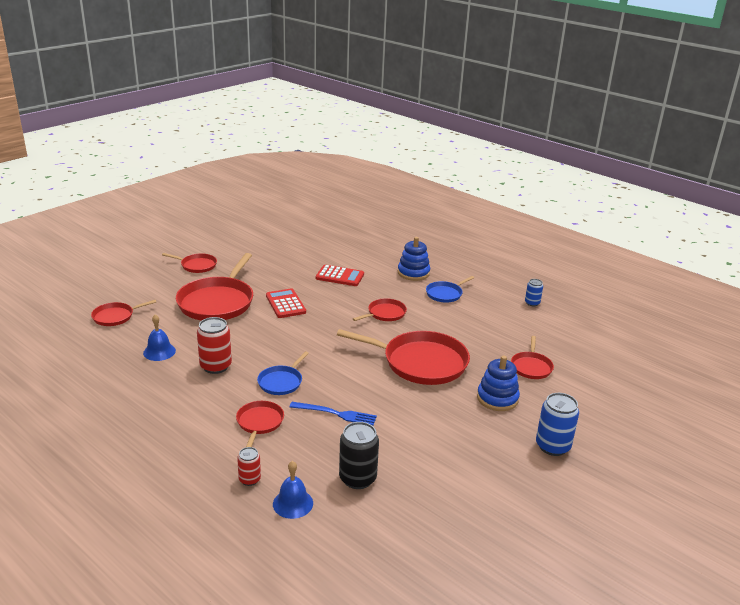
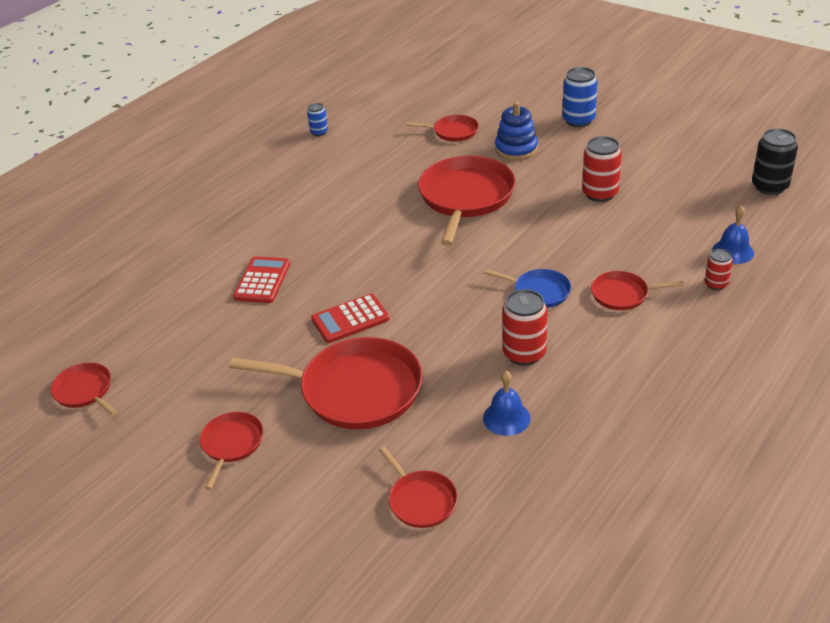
camera: 90 degrees left, 10 degrees up
(336, 414) = (583, 243): blue fork -> none
(357, 478) = (677, 218): black can -> black can (769, 186)
(385, 313) = (361, 231): red pan -> red pan (85, 391)
(411, 437) = (600, 193): none -> red can
(413, 273) = (248, 218): blue stacking toy -> none
(445, 294) = (304, 190): blue pan -> none

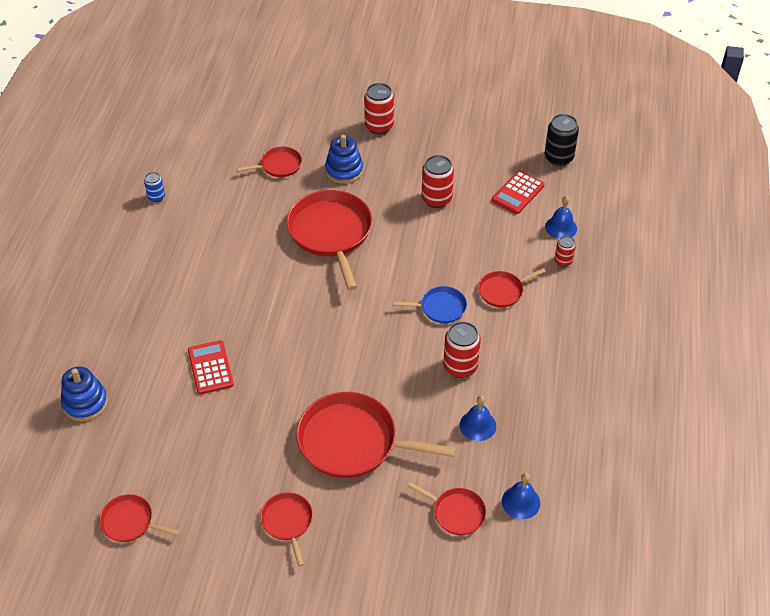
camera: 30 degrees left, 10 degrees up
(128, 277) = (85, 403): none -> blue stacking toy
(350, 319) = (309, 380): red calculator -> red calculator (517, 193)
(355, 390) = (353, 442): red pan -> red pan turned 150 degrees counterclockwise
(506, 516) = (521, 502): none -> blue bell
(578, 120) = (379, 126): blue can -> red can

